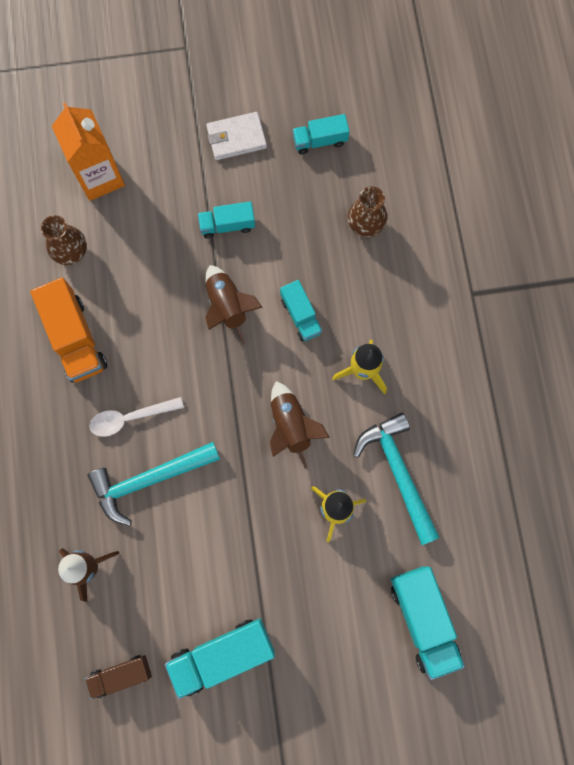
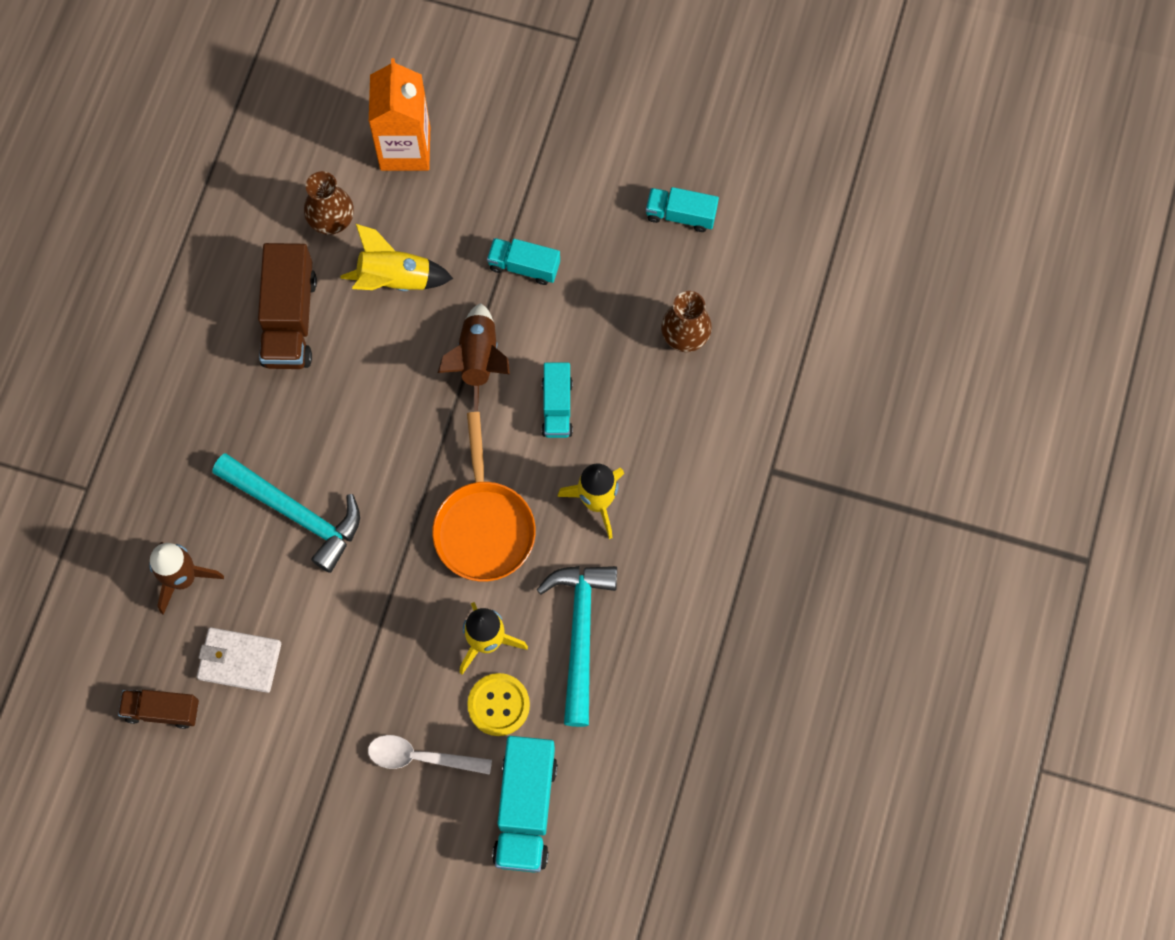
camera: 25 degrees right, 5 degrees down
(75, 338) = (289, 319): orange truck -> brown truck
(130, 418) = (308, 435): white spoon -> white spoon (421, 757)
(138, 275) = (395, 279): none -> yellow rocket
(149, 479) = (295, 513): turquoise hammer -> turquoise hammer turned 150 degrees counterclockwise
(222, 655) = (282, 741): turquoise truck -> none
(236, 138) = (584, 170): white wallet -> white wallet (239, 661)
(291, 426) = (484, 526): brown rocket -> orange pan
(366, 552) = (498, 705): none -> yellow button

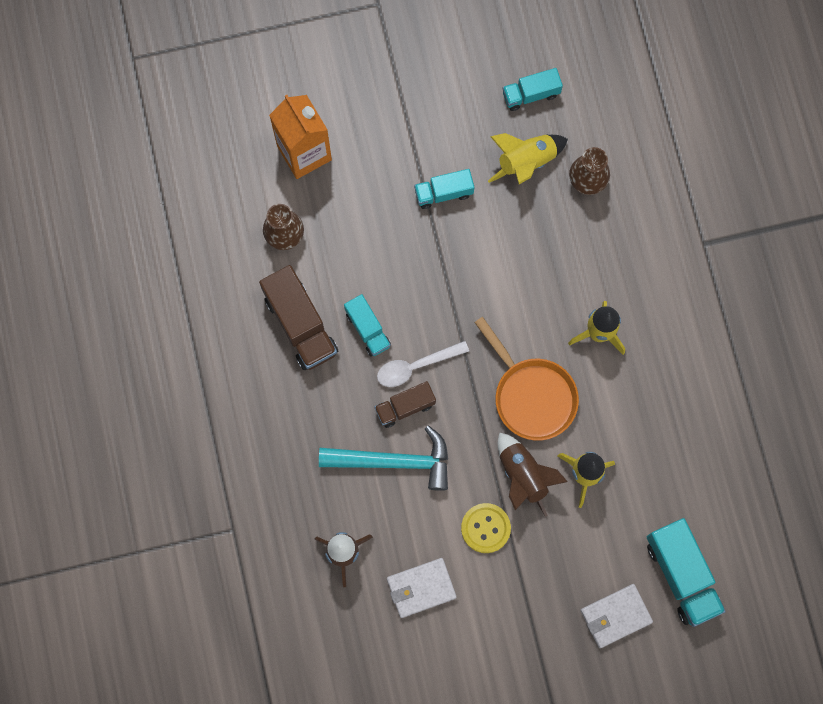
camera: 30 degrees left, 5 degrees up
(162, 710) = (389, 654): brown truck -> brown truck (405, 407)
(395, 279) = (357, 253): yellow rocket -> yellow rocket (526, 162)
(421, 757) = (589, 581): white spoon -> white spoon (416, 366)
(426, 811) = (615, 616): none -> white wallet
(478, 360) = (453, 279): brown rocket -> brown rocket (523, 476)
(498, 705) = (619, 514): yellow button -> yellow button (485, 528)
(557, 407) = (529, 281): turquoise truck -> turquoise truck (367, 329)
(580, 634) = (644, 433): turquoise hammer -> none

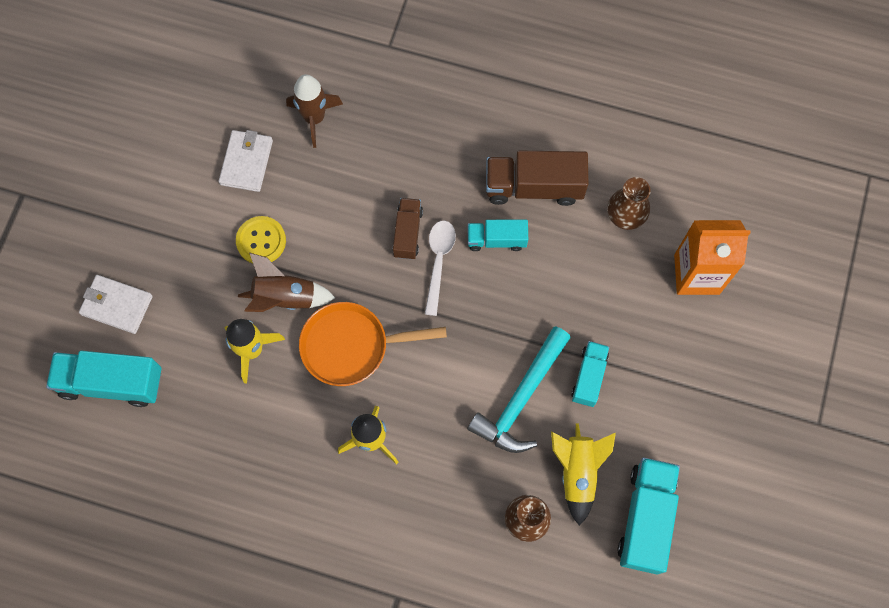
camera: 120 degrees right, 5 degrees down
(393, 461) = (366, 198): turquoise hammer -> turquoise hammer (521, 398)
(531, 94) = (645, 518): turquoise truck -> turquoise truck, size x1.67
(615, 616) = (117, 305): white wallet -> white wallet turned 75 degrees counterclockwise

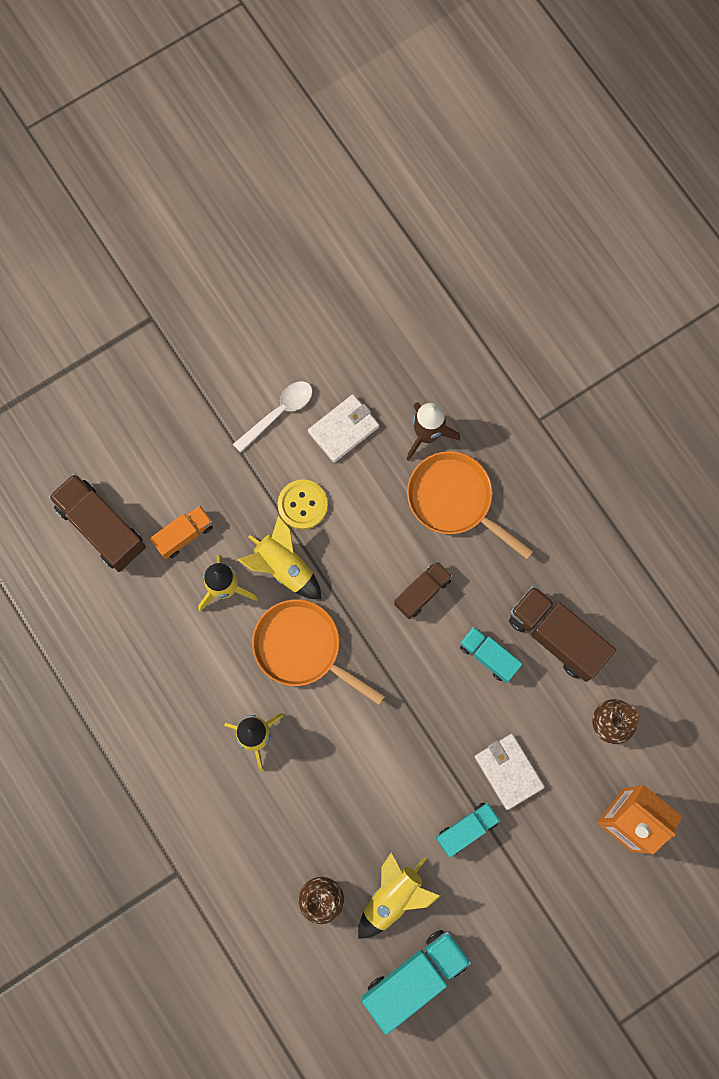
camera: 40 degrees right, 5 degrees up
(111, 382) = (101, 527): turquoise truck -> brown truck
(117, 305) = (153, 468): white wallet -> white wallet (508, 771)
(185, 336) = (184, 535): none -> orange truck
(285, 297) = (283, 567): brown rocket -> yellow rocket
(375, 149) = (454, 500): none -> orange pan
(438, 262) = (427, 636): white spoon -> white spoon (278, 413)
(521, 398) = (399, 800): turquoise hammer -> none

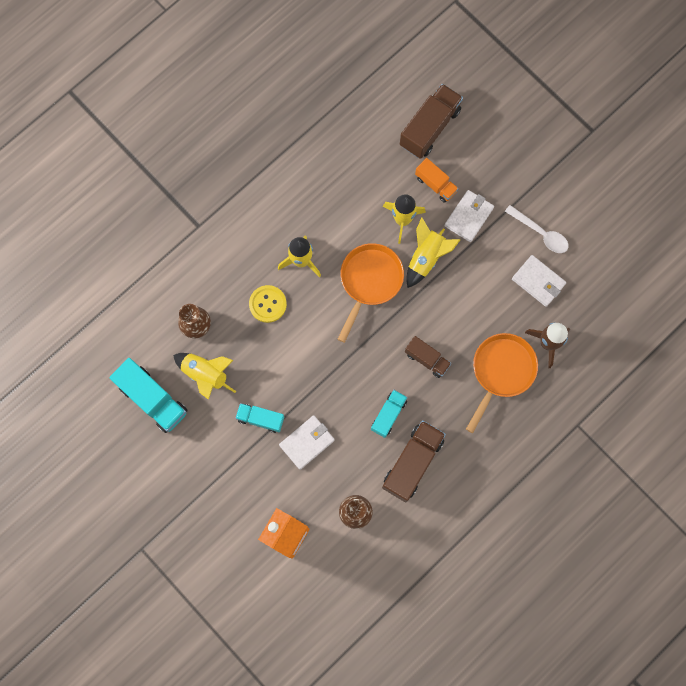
camera: 80 degrees right, 0 degrees up
(238, 500) = (469, 217): none -> white wallet
(302, 505) = (475, 262): yellow button -> yellow button (268, 304)
(467, 829) = (260, 419): turquoise truck -> turquoise truck turned 150 degrees clockwise

